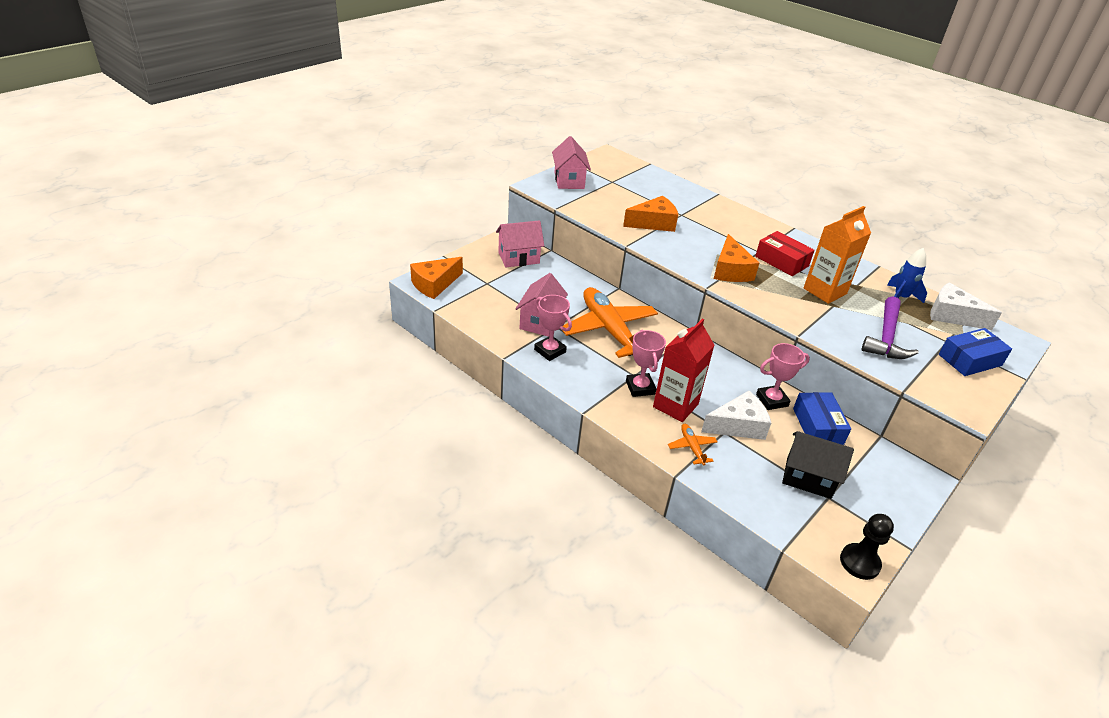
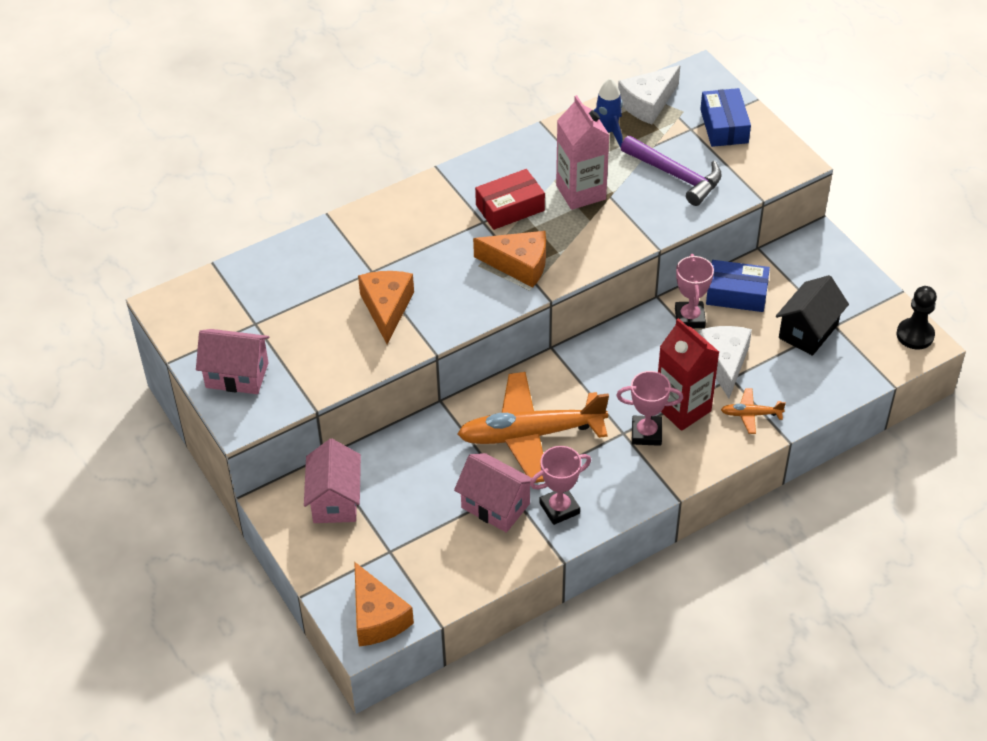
camera: 70 degrees left, 10 degrees up
(825, 291) = (581, 192): orange carton -> pink carton

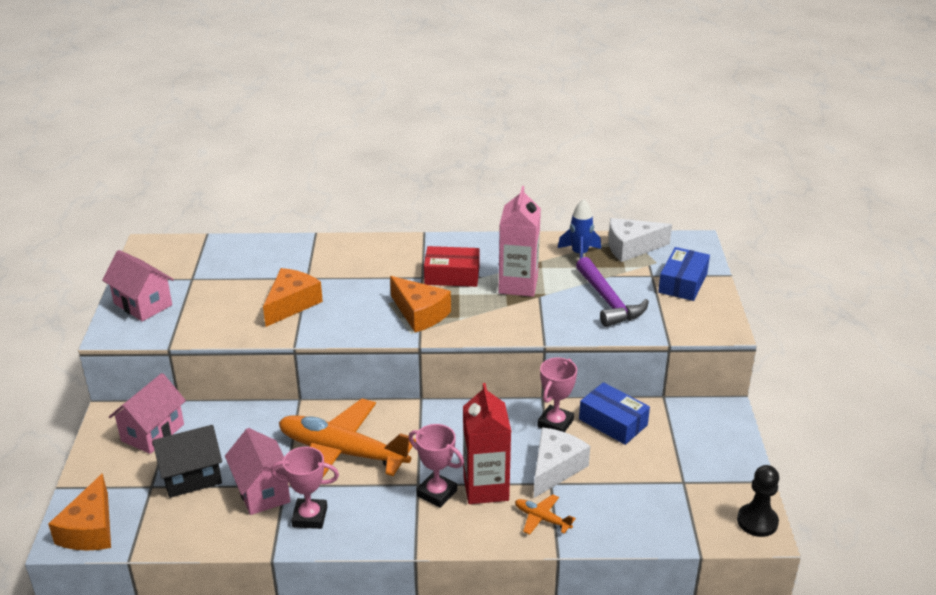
camera: 30 degrees right, 15 degrees down
(808, 331) = (654, 476): black house -> black house (191, 477)

